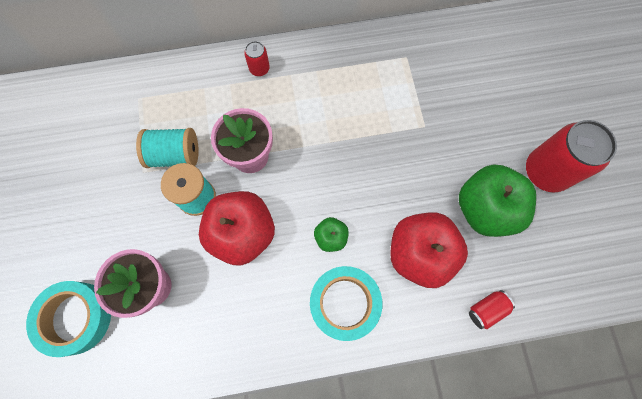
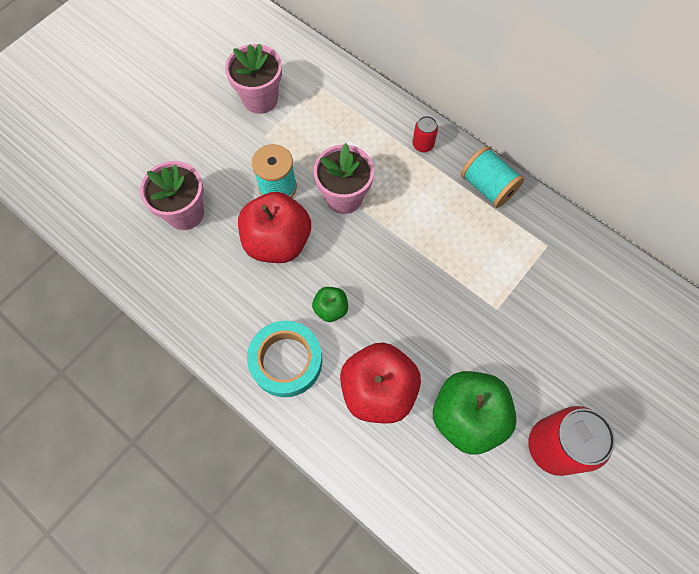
camera: 50 degrees right, 5 degrees down
(75, 318) = (124, 183): turquoise tape -> none
(107, 149) = (260, 99): none -> pink flower pot
(175, 155) = (297, 146): turquoise spool -> turquoise spool (487, 187)
(486, 310) = (377, 483): red can -> none

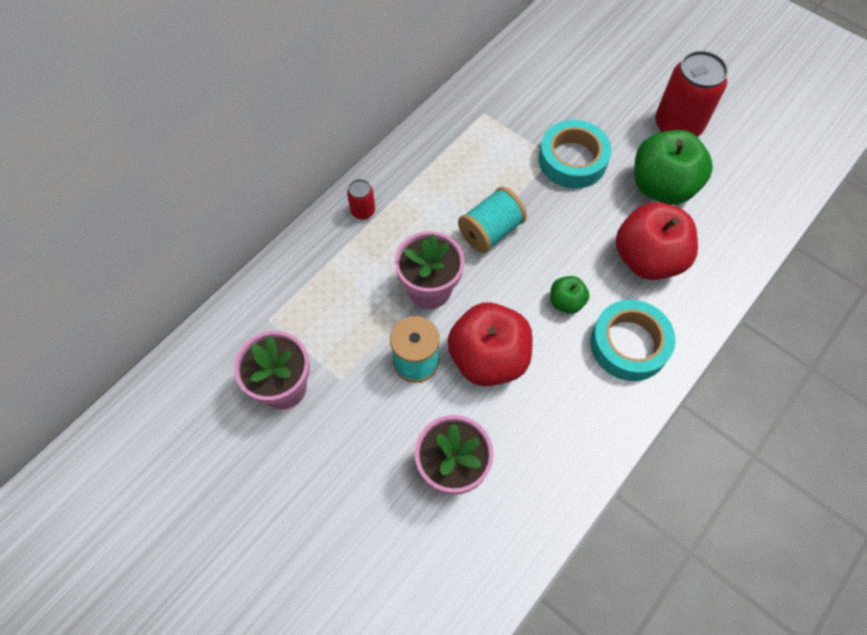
camera: 90 degrees left, 5 degrees down
(487, 187) = (417, 155): turquoise spool -> turquoise spool (490, 231)
(495, 327) = (572, 160): none -> turquoise tape

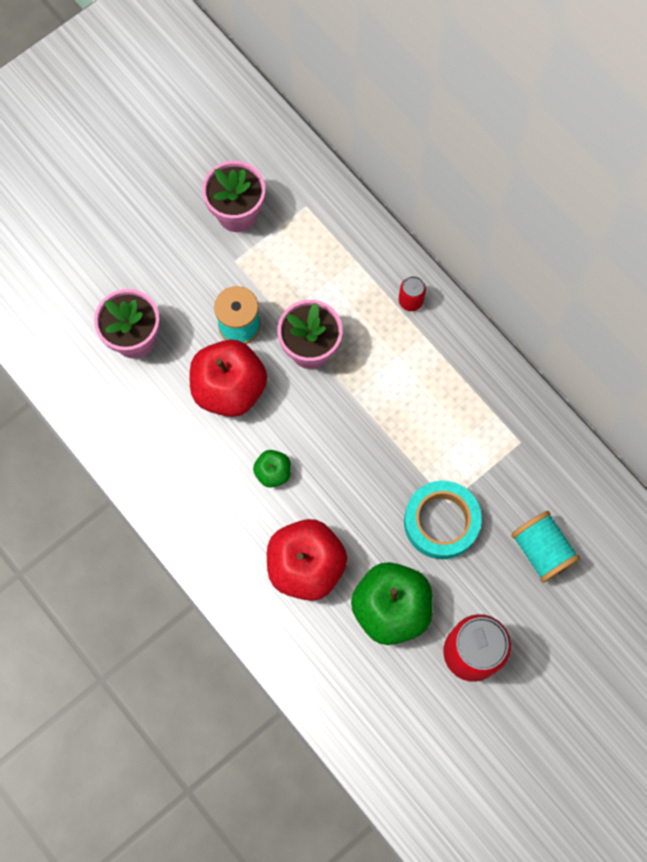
camera: 100 degrees right, 10 degrees up
(490, 231) = (366, 418): turquoise spool -> turquoise spool (541, 550)
(629, 344) = (217, 519): turquoise tape -> none

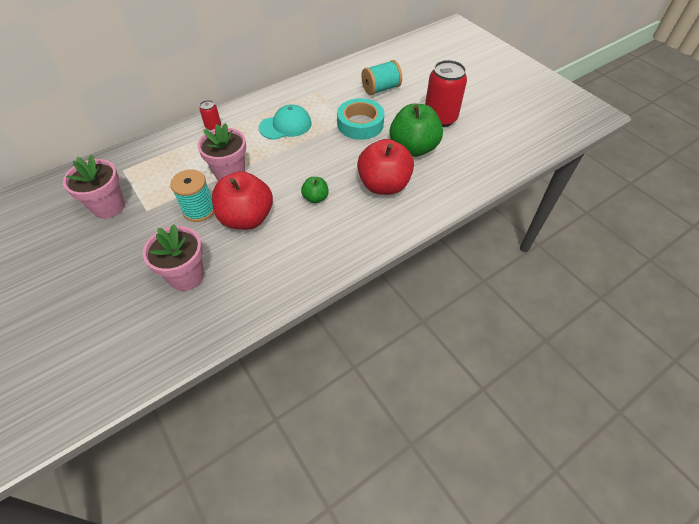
camera: 85 degrees left, 20 degrees down
(424, 407) = (285, 125): none -> turquoise cap

